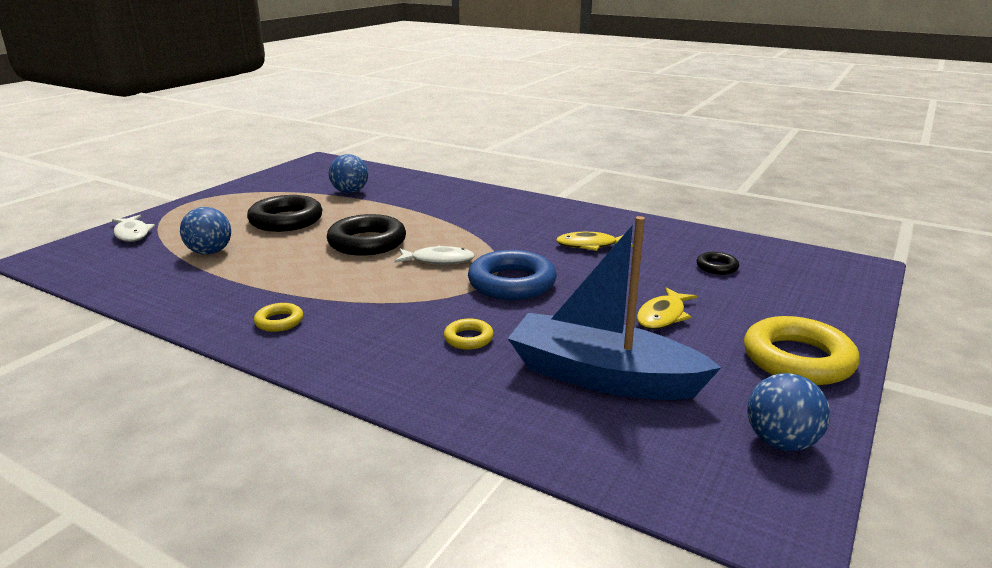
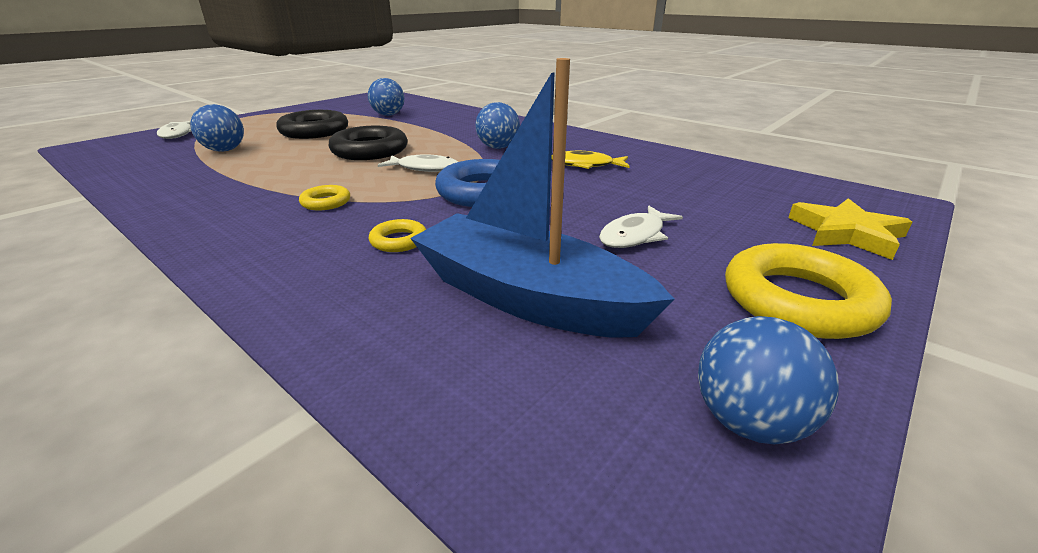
camera: 10 degrees right, 5 degrees up
(279, 321) = (223, 209): yellow ring -> yellow ring (326, 202)
(495, 230) = (498, 147): none -> blue ball
(662, 316) = (635, 235): yellow fish -> white fish
(717, 267) = (718, 192): black ring -> none
(825, 300) = (846, 233): none -> yellow star

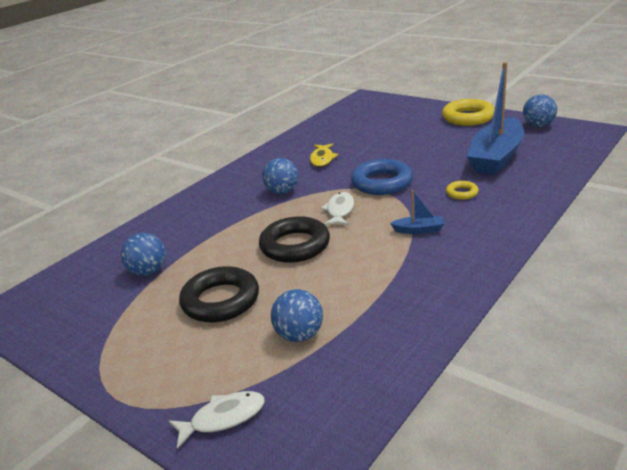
camera: 90 degrees left, 0 degrees up
(326, 202) = (419, 230): yellow ring -> blue boat
(635, 235) = (426, 142): white fish -> none
(846, 233) = (405, 107): yellow star -> none

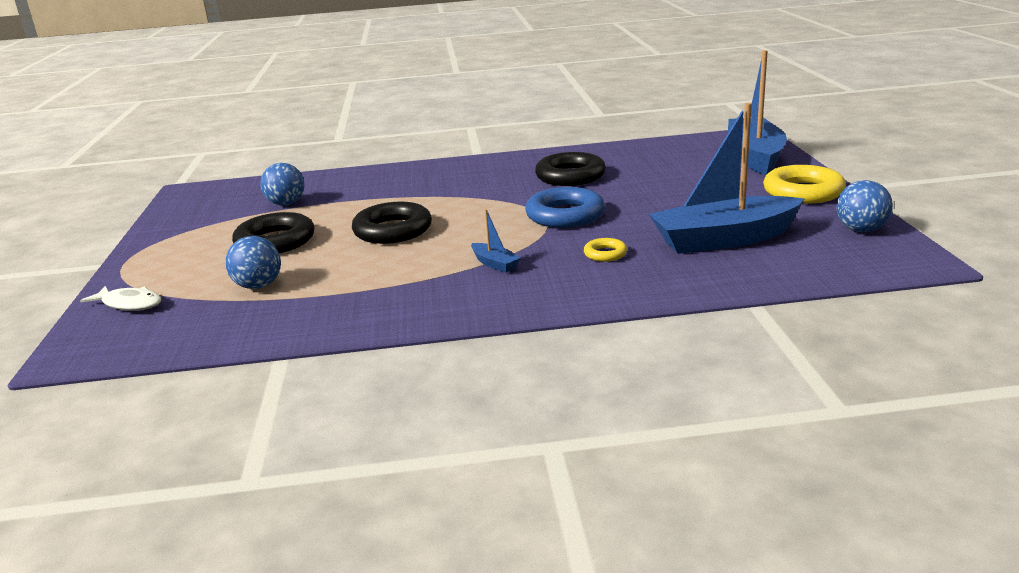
camera: 45 degrees right, 5 degrees down
(282, 192) = (479, 189): blue ball -> none
(322, 159) = (570, 176): yellow fish -> black ring
(340, 210) = (480, 221): white fish -> none
(398, 108) = (754, 157): none -> blue boat

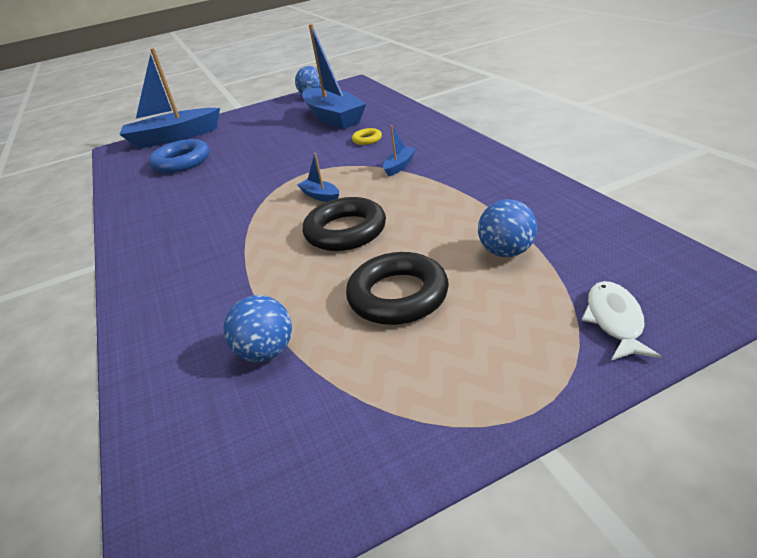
camera: 105 degrees left, 10 degrees up
(477, 224) = (320, 196): none -> blue boat
(565, 215) = (297, 168): blue ring -> blue ring (182, 162)
(570, 176) = (199, 190): black ring -> none
(803, 192) = (251, 115): yellow ring -> none

